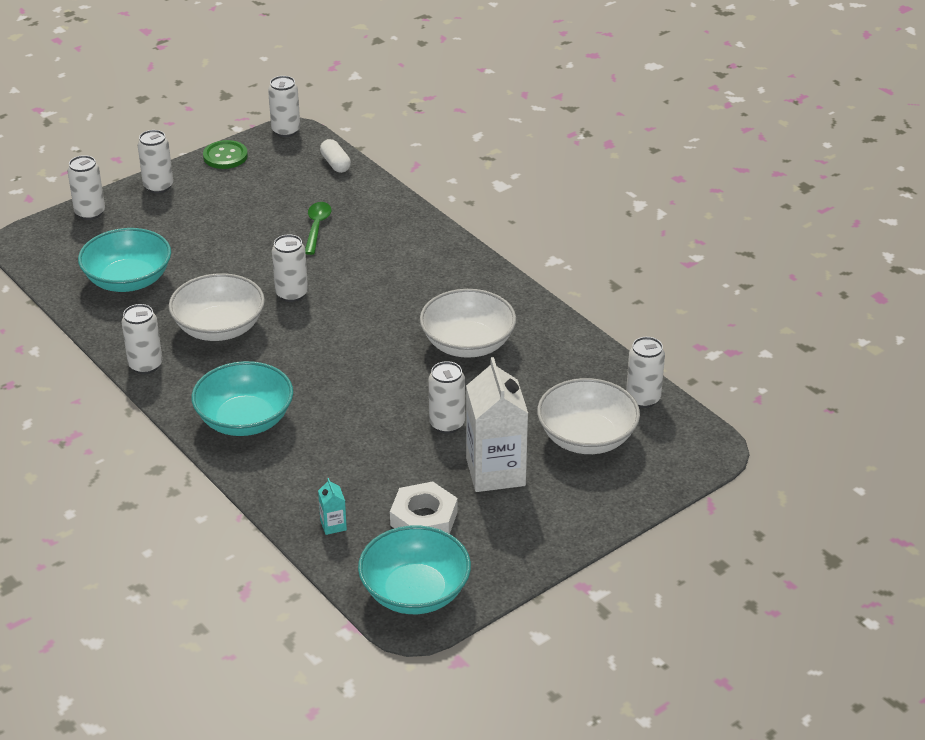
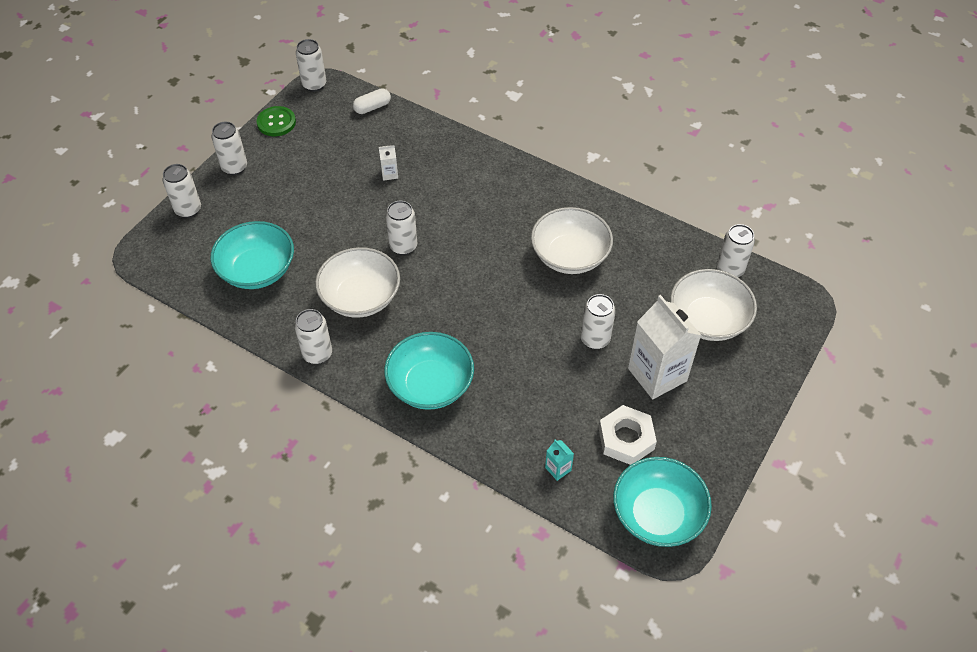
camera: 20 degrees left, 15 degrees up
(317, 227) = (389, 174): green spoon -> white carton
(335, 164) = (372, 107): white capsule -> white capsule turned 75 degrees counterclockwise

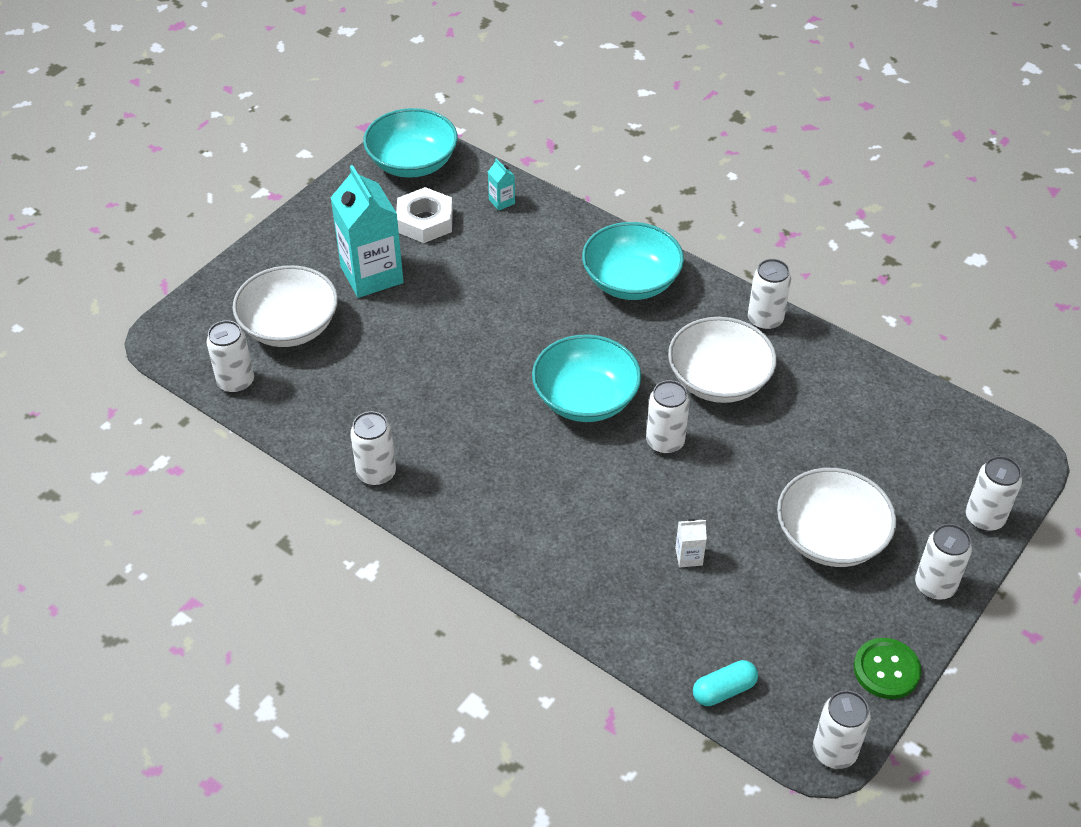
camera: 175 degrees left, 5 degrees down
(257, 270) = (860, 423): turquoise bowl -> turquoise bowl (585, 399)
(372, 107) = (724, 690): white capsule -> turquoise capsule
(570, 255) = (440, 414): white bowl -> white bowl (830, 537)
(595, 339) = (433, 314): white can -> white can (376, 473)
(657, 374) = (372, 275): white carton -> turquoise carton

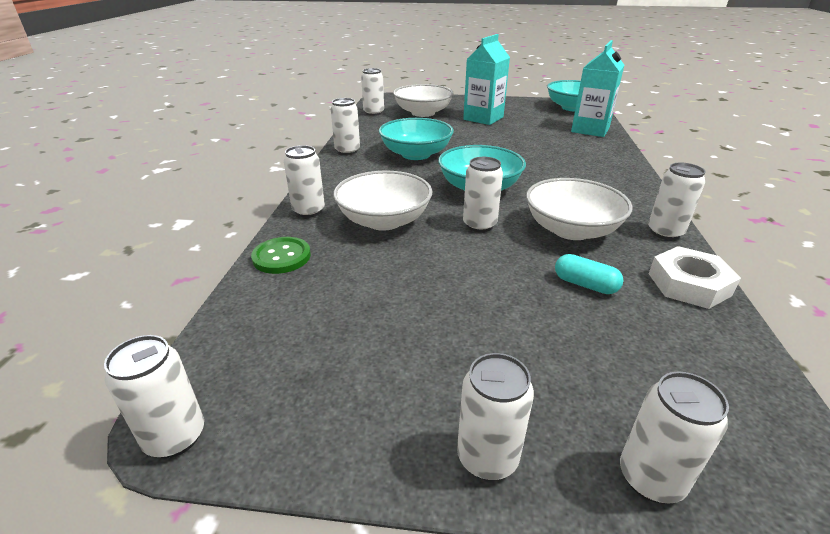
camera: 60 degrees right, 15 degrees down
(425, 221) = (540, 119): white nut -> white nut (689, 284)
(501, 201) = (590, 130): turquoise carton -> turquoise carton, size x2.41
(535, 573) = (308, 211): none -> white can
(631, 281) = (602, 176): turquoise bowl -> turquoise bowl (416, 154)
(688, 556) = (376, 266): white carton -> none
(724, 690) = (236, 327): turquoise capsule -> turquoise capsule (585, 284)
(830, 537) = (474, 341): white bowl -> white bowl (384, 220)
(886, 670) = (321, 449): green button -> green button (281, 257)

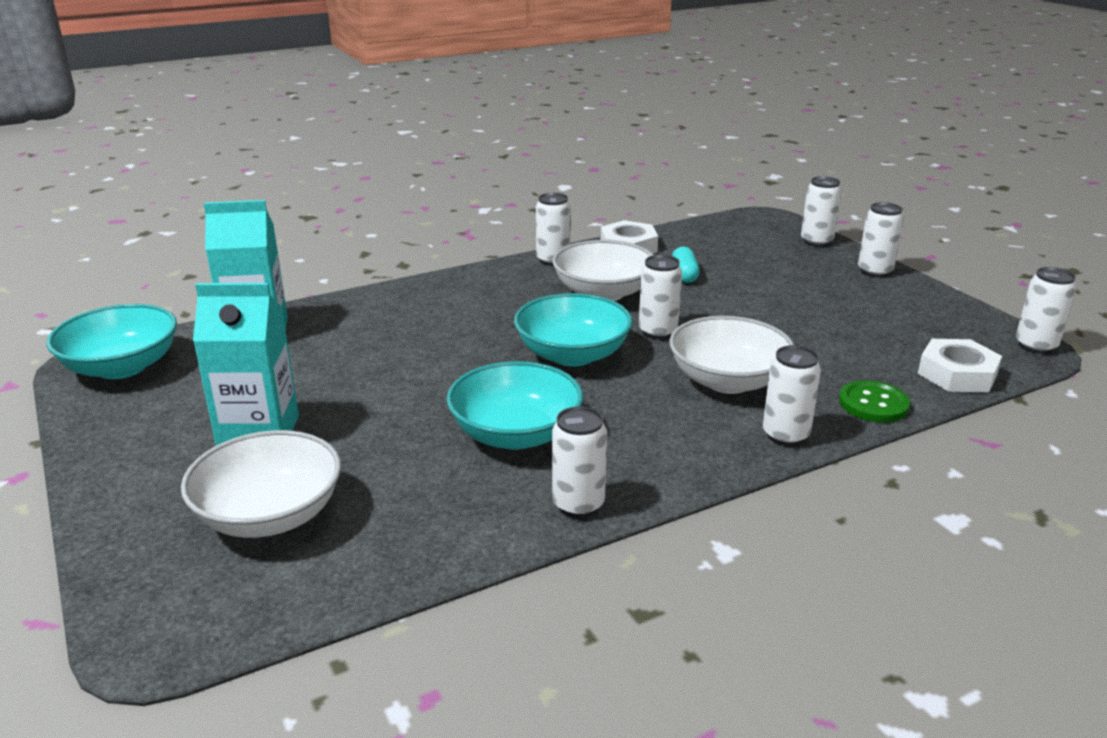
camera: 125 degrees left, 5 degrees down
(241, 325) = (957, 374): none -> white nut
(373, 113) = (319, 588): white can -> none

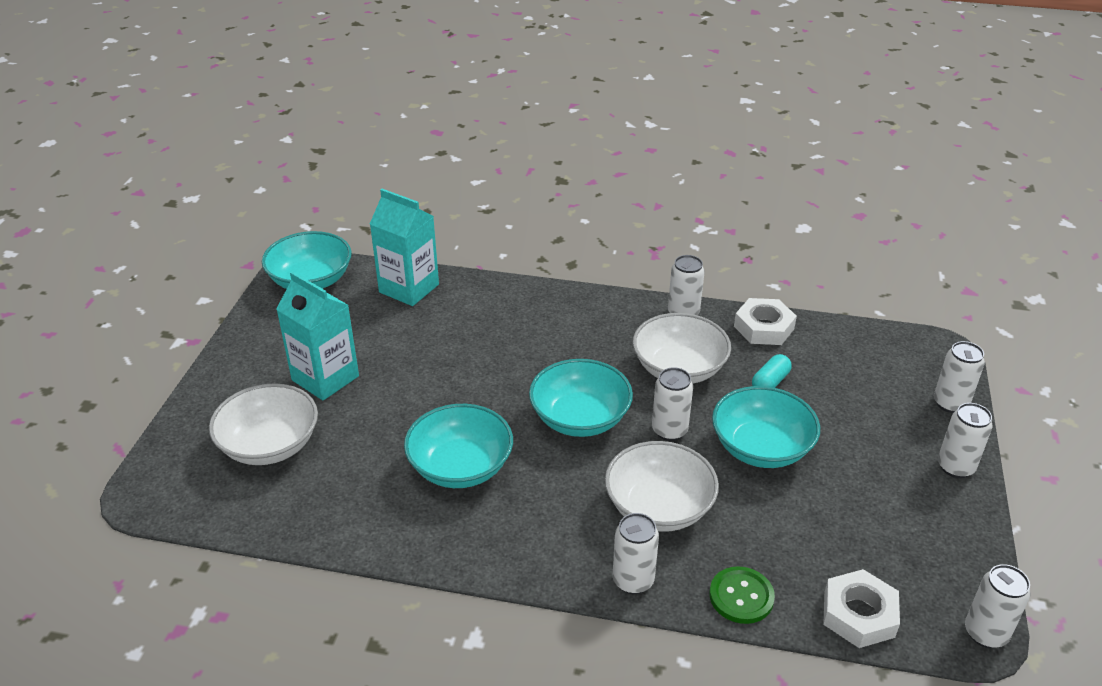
camera: 40 degrees right, 10 degrees up
(578, 504) = (430, 546): white can -> none
(740, 313) = (761, 448): none -> turquoise bowl

